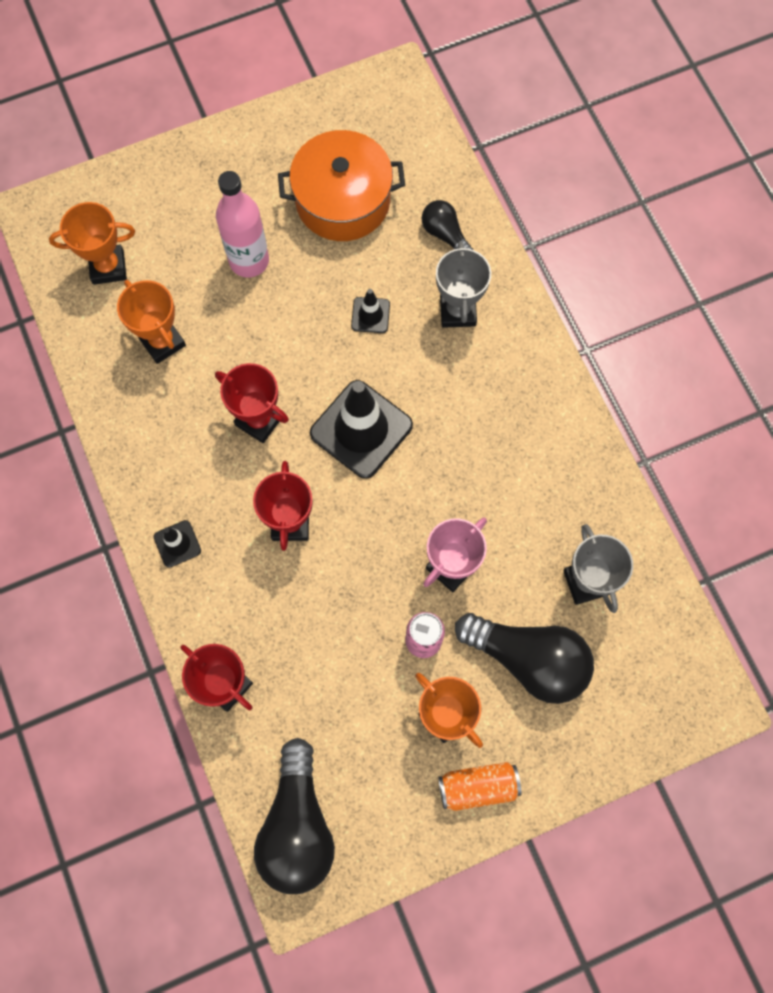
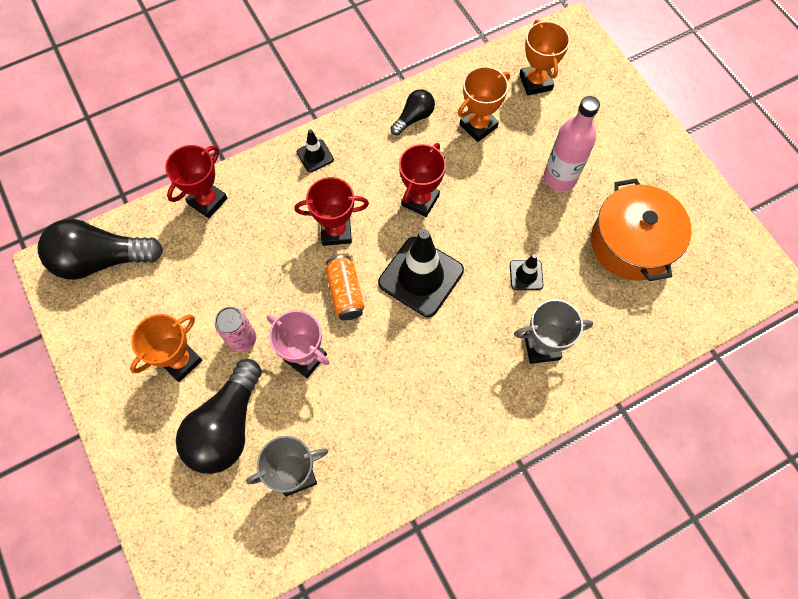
camera: 85 degrees right, 5 degrees down
(445, 234) = (616, 331): black light bulb -> black light bulb (414, 118)
(478, 786) = (123, 391): orange can -> orange can (345, 293)

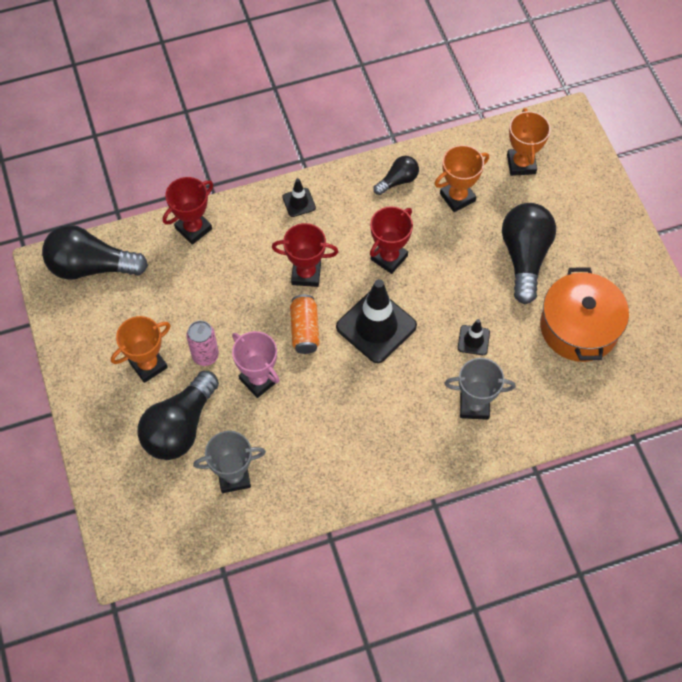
camera: 10 degrees right, 5 degrees down
(560, 178) = (524, 257): pink bottle -> black light bulb

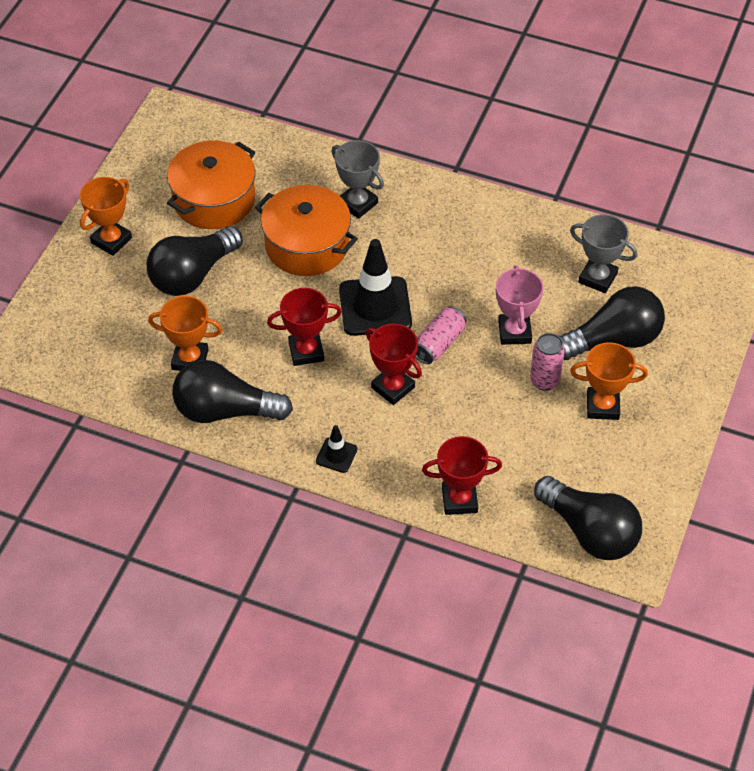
camera: 140 degrees left, 10 degrees down
(305, 330) = (438, 343): orange can -> pink can
(398, 181) = (225, 411): black light bulb -> black light bulb, size x1.90
(473, 340) = (307, 245): black traffic cone -> orange pot
(521, 164) = (101, 348): orange trophy -> orange trophy (111, 240)

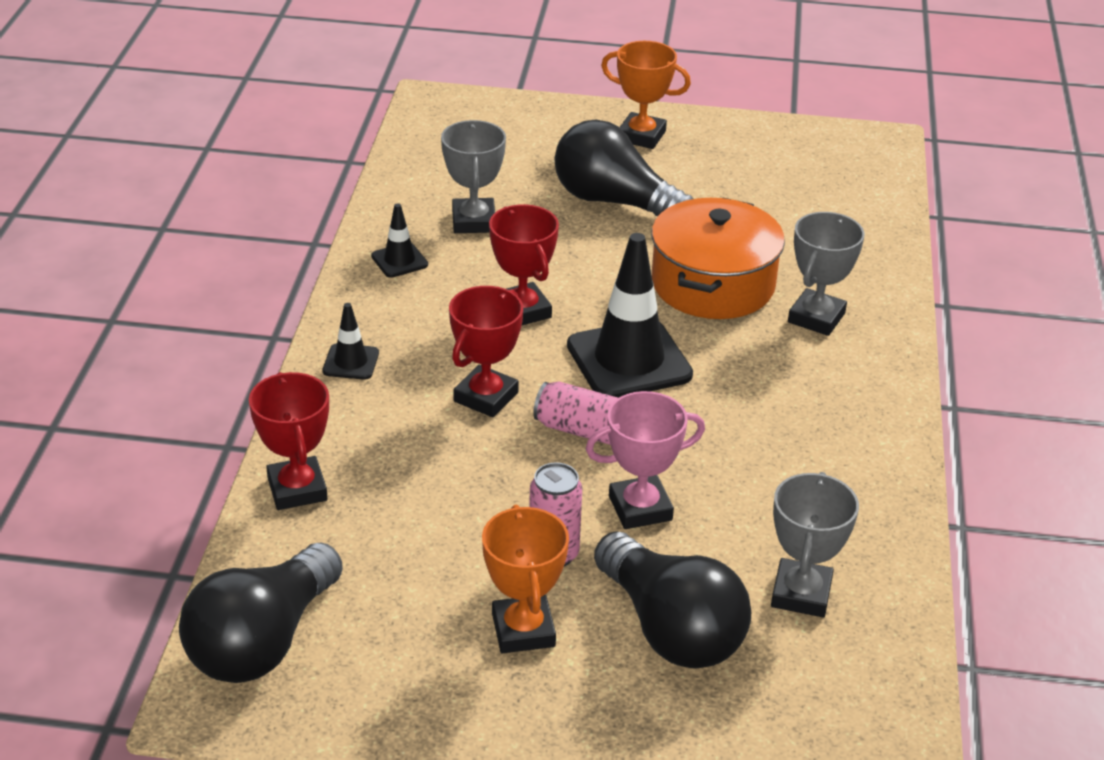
camera: 75 degrees right, 15 degrees down
(190, 359) = (473, 221): orange trophy -> grey trophy
(214, 200) = (751, 198): orange pot -> none
(225, 411) = (399, 260): black light bulb -> black traffic cone

